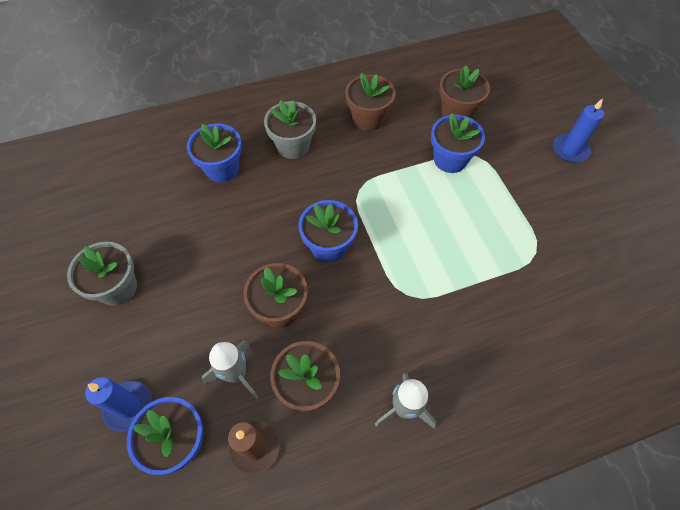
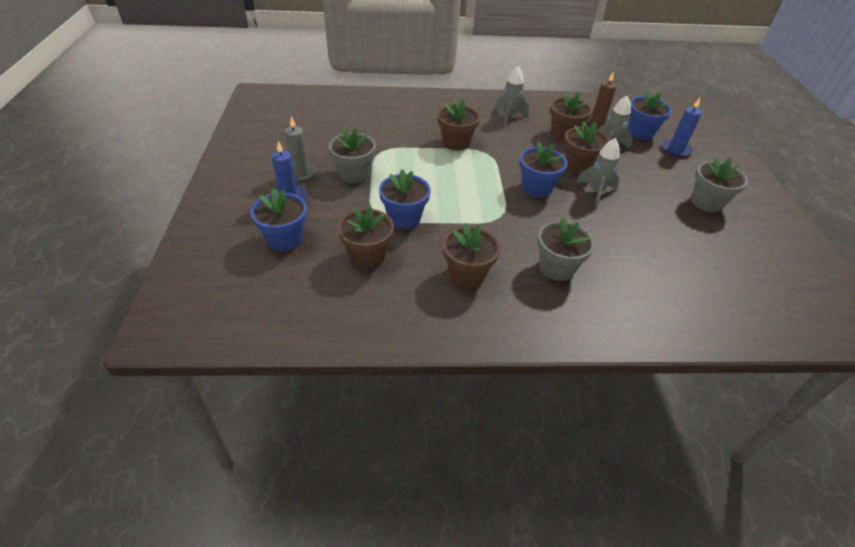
camera: 165 degrees left, 15 degrees down
(222, 169) = (632, 265): blue flower pot -> blue flower pot (285, 239)
(257, 262) = (596, 192): none -> grey rocket
(455, 303) = (456, 143): none -> brown flower pot
(537, 203) = (354, 174): none -> grey flower pot
(591, 186) = (300, 173): none -> grey candle

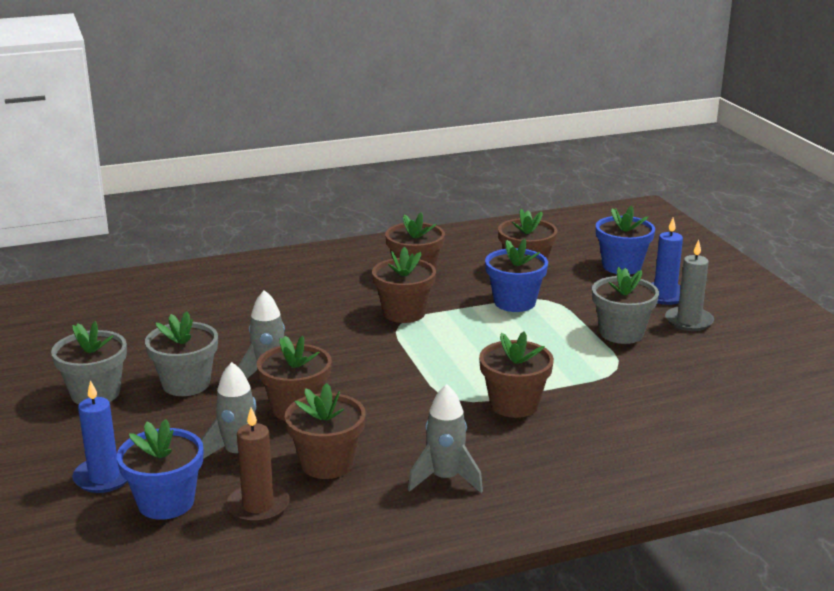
camera: 165 degrees right, 20 degrees down
(493, 227) = (404, 313): none -> brown flower pot
(536, 188) = (359, 364): blue flower pot -> none
(556, 268) = (320, 292): grey flower pot -> grey flower pot (186, 384)

